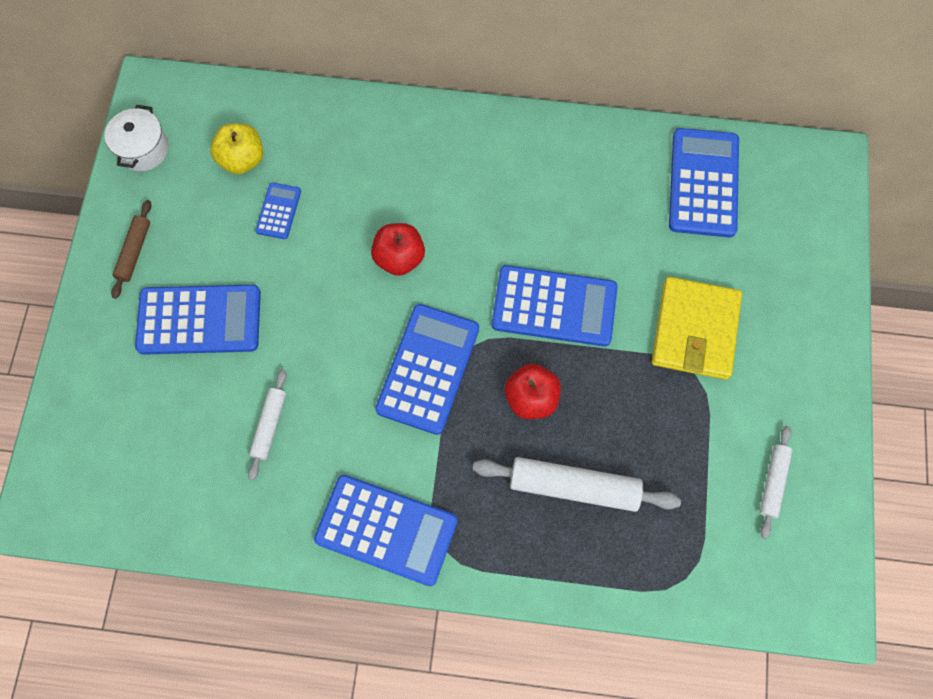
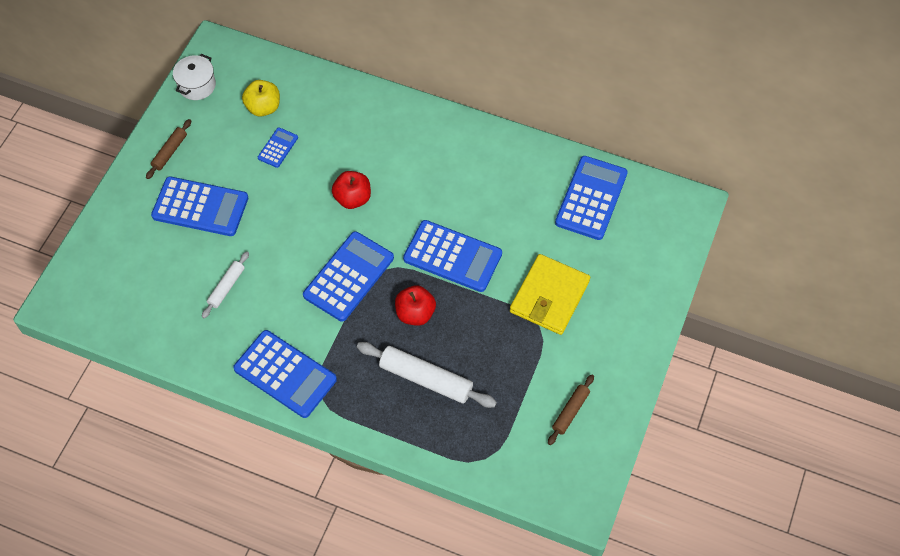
camera: 15 degrees right, 10 degrees down
(773, 482) = (570, 411): white rolling pin -> brown rolling pin

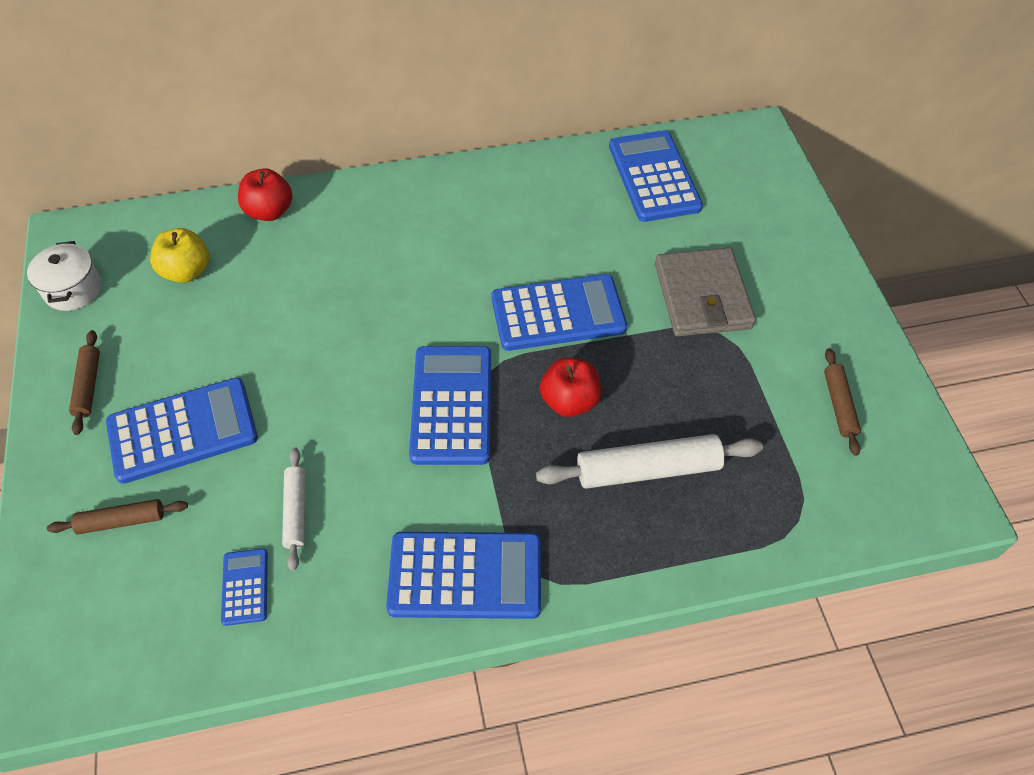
camera: 35 degrees left, 5 degrees down
(141, 240) = (121, 521): none -> brown rolling pin
(278, 148) = (241, 306): blue calculator -> blue calculator (245, 587)
(352, 198) = (384, 314): red apple -> red apple (269, 211)
(549, 296) = (702, 296): yellow wallet -> grey wallet

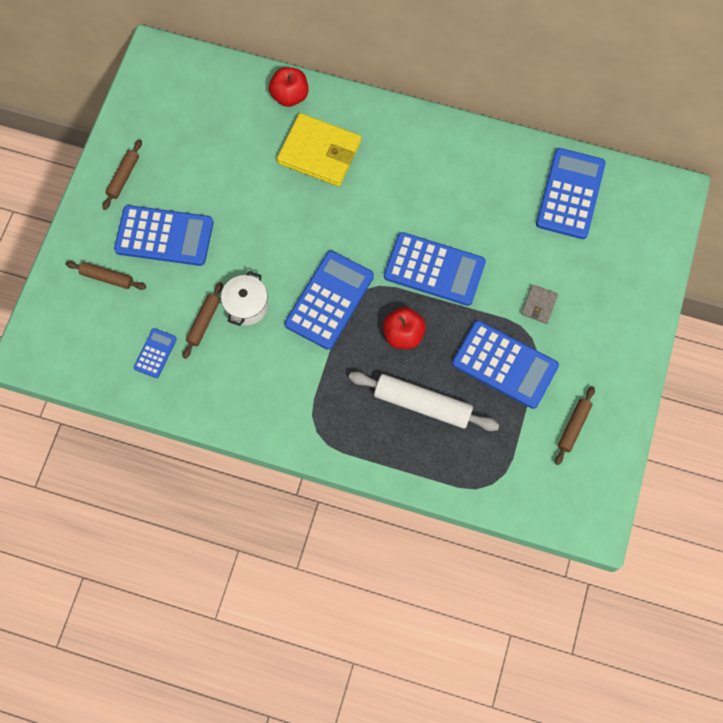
camera: 30 degrees right, 15 degrees up
(73, 289) = (142, 100): white pot -> white pot (246, 306)
(186, 271) = (216, 119): yellow apple -> none
(296, 511) = (204, 322): white rolling pin -> brown rolling pin
(340, 252) = (319, 152): none -> yellow wallet
(465, 576) = (277, 411): blue calculator -> blue calculator (504, 365)
(702, 296) = (539, 305): grey wallet -> grey wallet, size x0.47

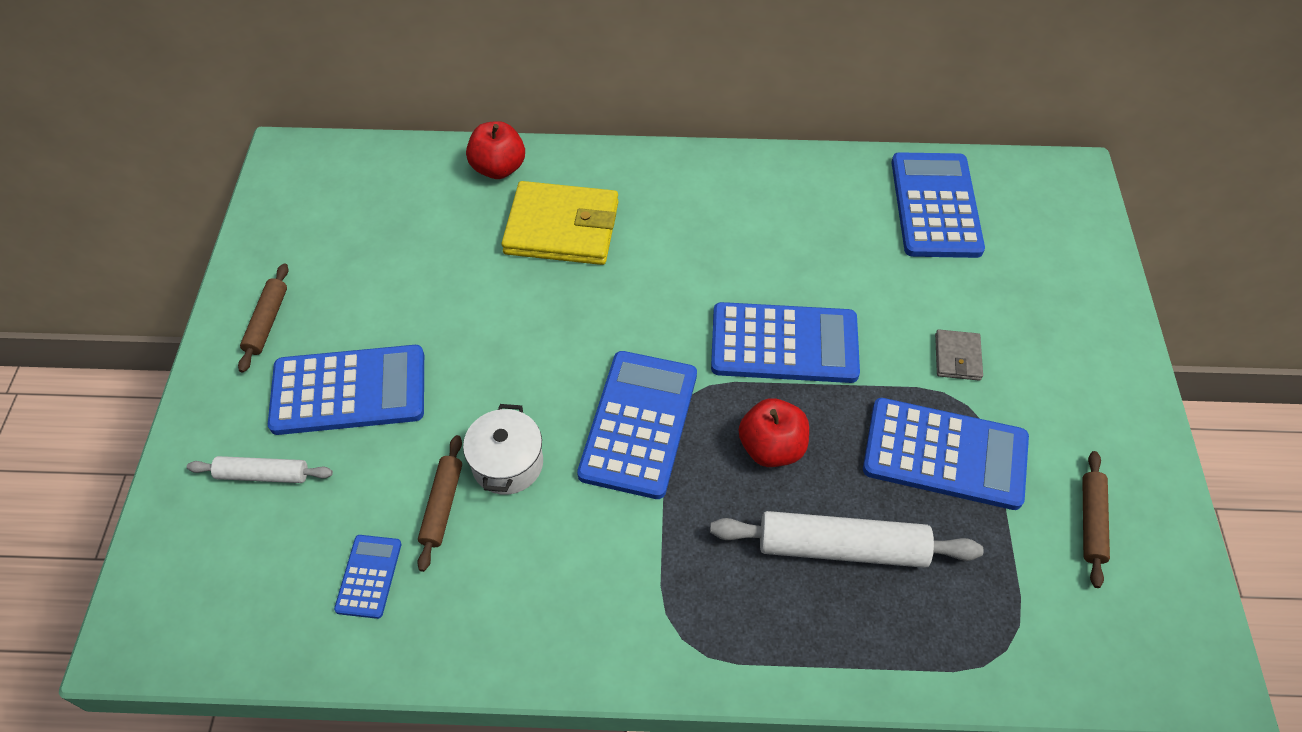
camera: 15 degrees left, 15 degrees down
(107, 277) = (263, 474): brown rolling pin -> white rolling pin

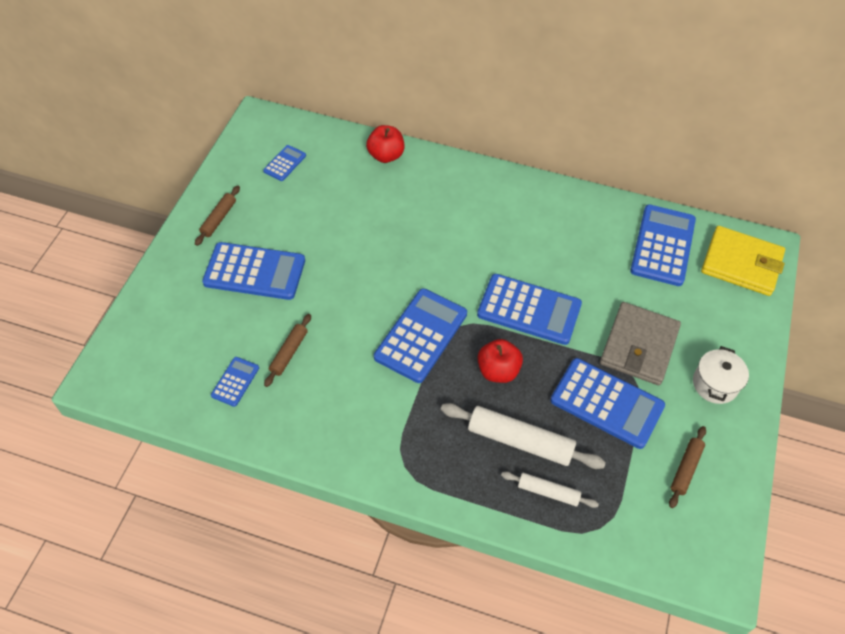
camera: 15 degrees right, 0 degrees up
(263, 474) = (192, 308): white rolling pin -> white rolling pin (548, 492)
(348, 214) = (285, 163): none -> blue calculator
(507, 463) = (334, 338): white pot -> white pot (715, 384)
(562, 228) = (413, 203): yellow wallet -> yellow wallet (741, 263)
(957, 357) = (639, 346): grey wallet -> grey wallet, size x2.14

